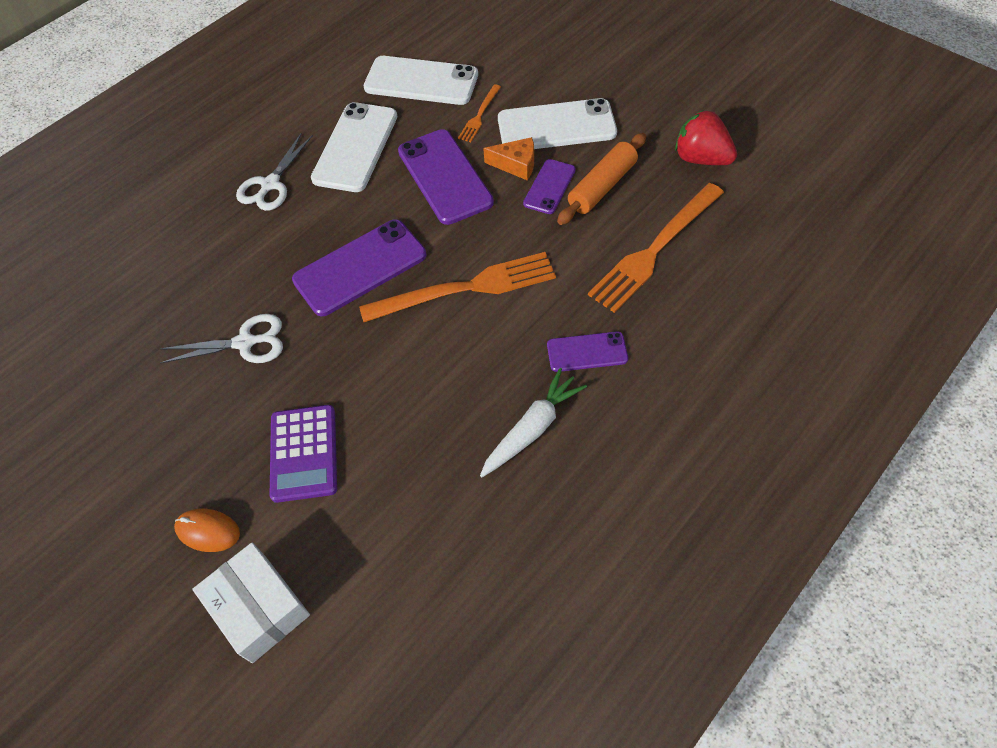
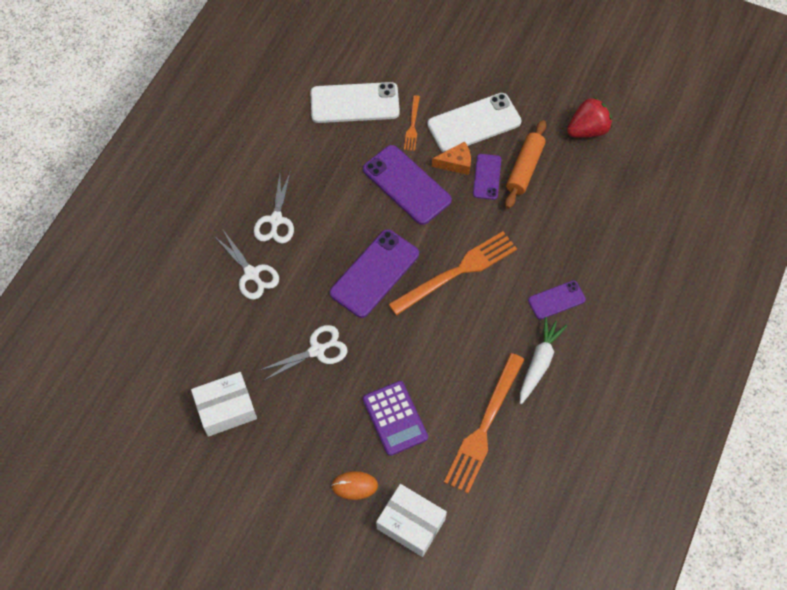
camera: 20 degrees left, 5 degrees up
(98, 386) = (226, 408): none -> white box
(212, 237) = (252, 274): none -> white scissors
(355, 147) = (328, 173): white phone -> none
(655, 249) = (577, 211): orange fork -> orange fork (484, 426)
(701, 159) = (587, 130): red strawberry -> red strawberry turned 135 degrees clockwise

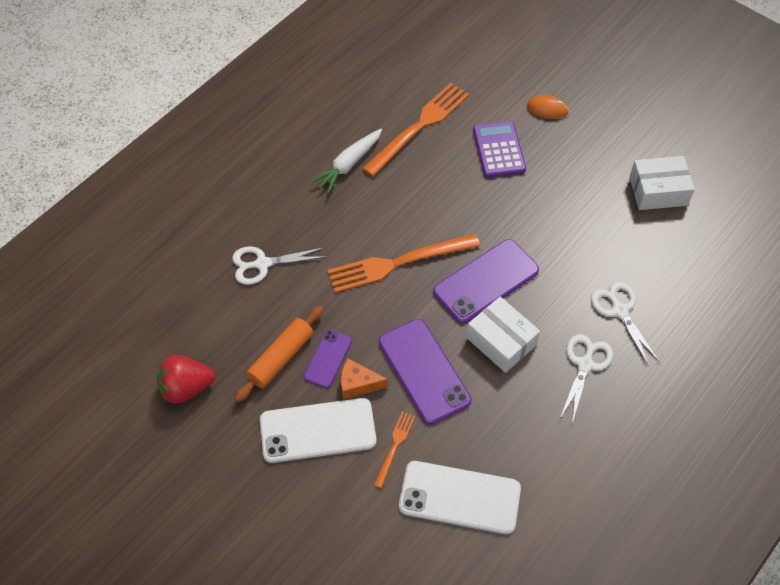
camera: 165 degrees left, 5 degrees down
(317, 350) = (561, 221): white scissors -> white scissors (262, 264)
(411, 523) = (505, 74): white box -> white box (501, 341)
(556, 300) = (308, 214): purple phone -> none

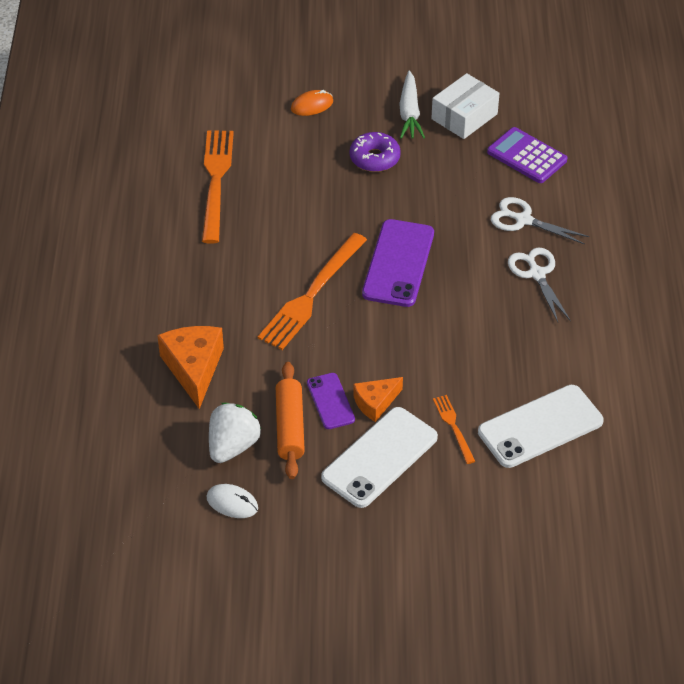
camera: 40 degrees left, 10 degrees down
(186, 388) = (232, 503): red strawberry -> white mouse
(229, 344) = (233, 446): none -> white strawberry
(262, 264) = (193, 368): white scissors -> orange cheese
(349, 164) = (185, 246): white carrot -> white carrot (409, 112)
(424, 371) = (418, 359): purple phone -> none
(498, 150) = (304, 160): purple calculator -> purple calculator (526, 156)
(501, 341) = (456, 298): white box -> none
(552, 182) = (374, 158): none -> purple donut

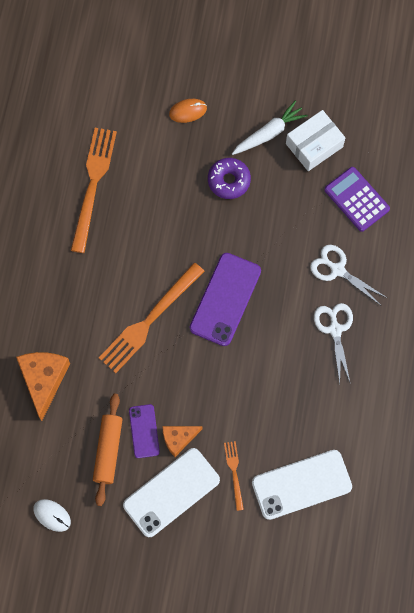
camera: 10 degrees right, 25 degrees up
(233, 446) = (61, 461): white strawberry -> none
(409, 112) = (268, 133): white carrot -> white carrot turned 135 degrees counterclockwise

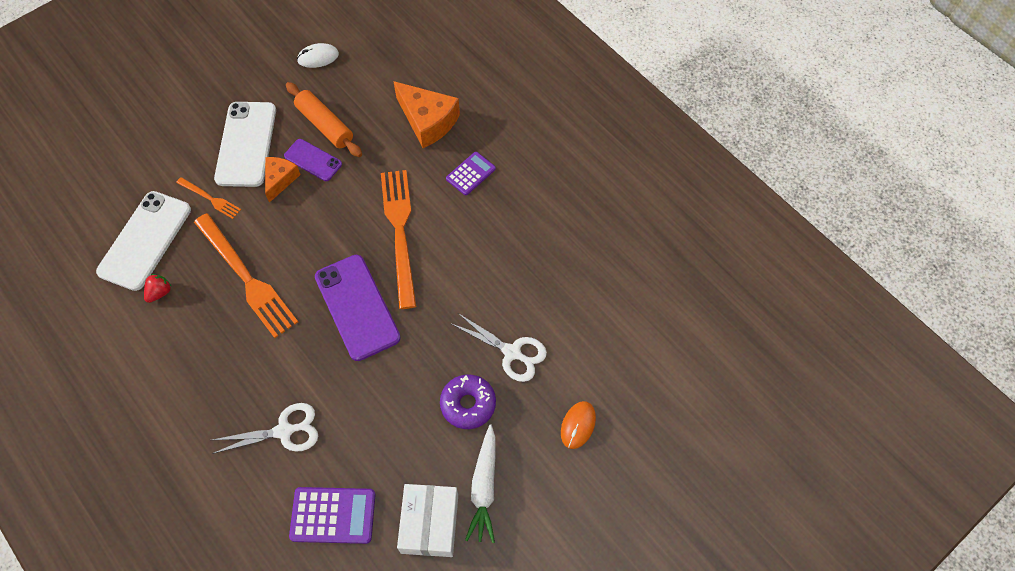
camera: 130 degrees right, 10 degrees down
(64, 313) = (470, 174): none -> purple calculator
(93, 185) = (571, 280): orange fork -> orange fork (246, 277)
(326, 434) = (160, 292): none -> red strawberry
(335, 329) = (234, 379): white scissors -> white scissors (512, 352)

